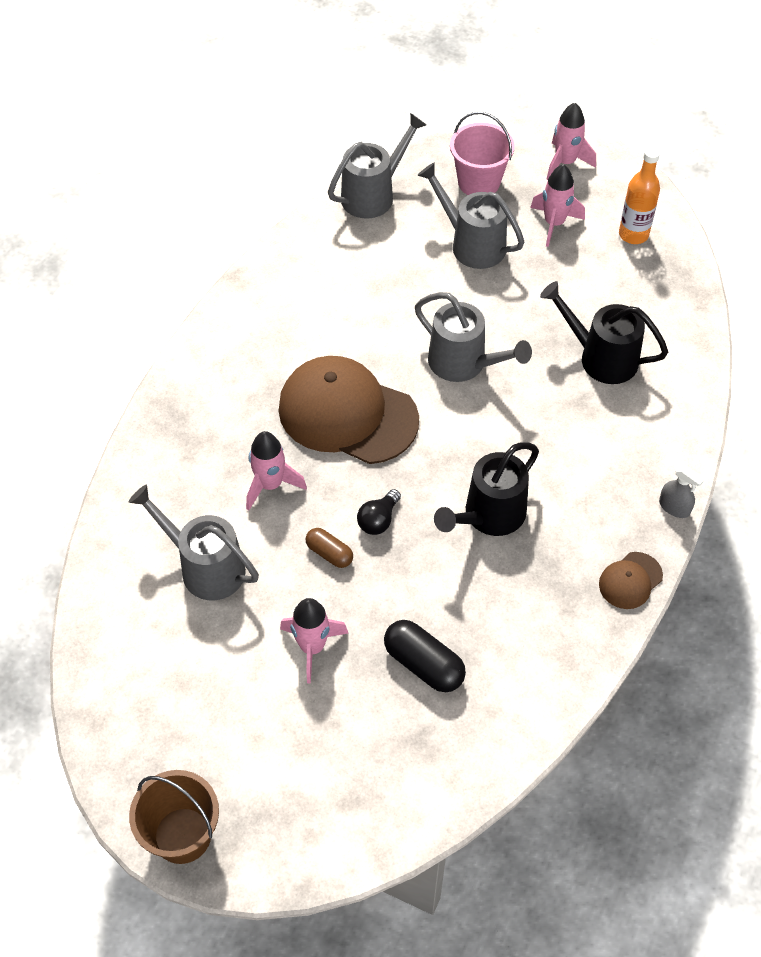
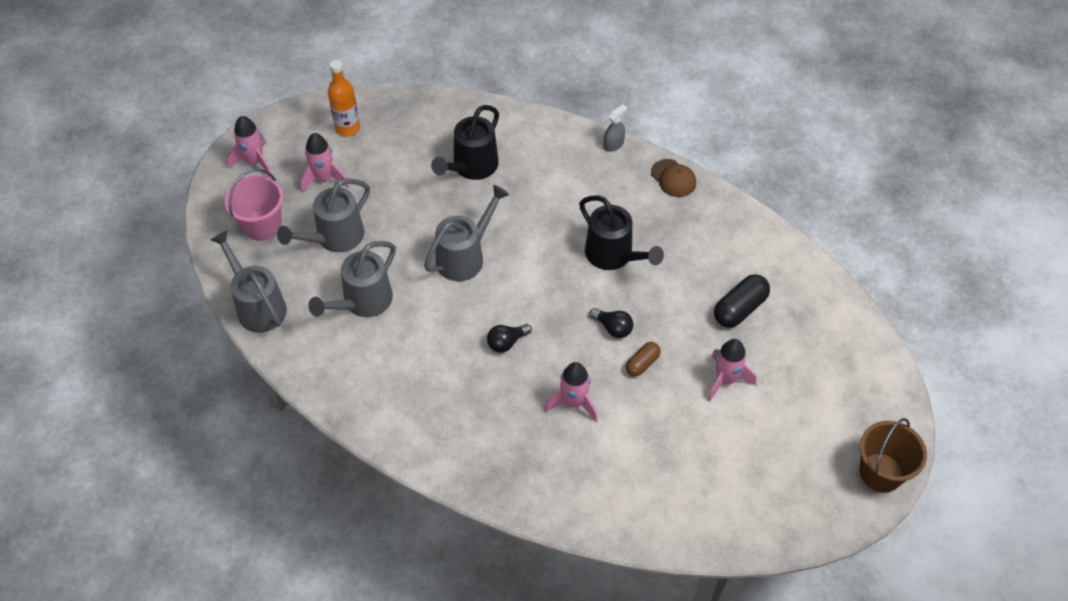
camera: 85 degrees left, 0 degrees up
(204, 567) = (651, 454): grey watering can -> grey watering can (362, 302)
(347, 414) = (506, 342): brown cap -> black light bulb

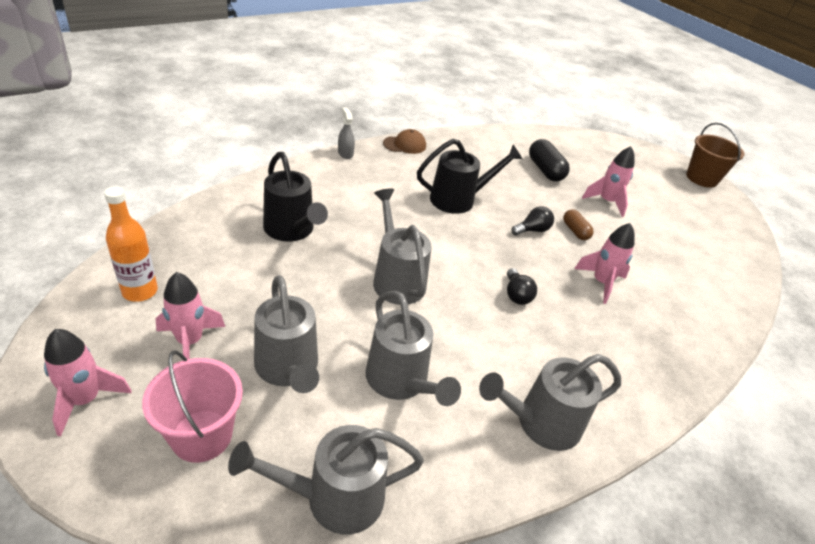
camera: 70 degrees left, 15 degrees down
(377, 396) = (540, 423): none -> grey watering can

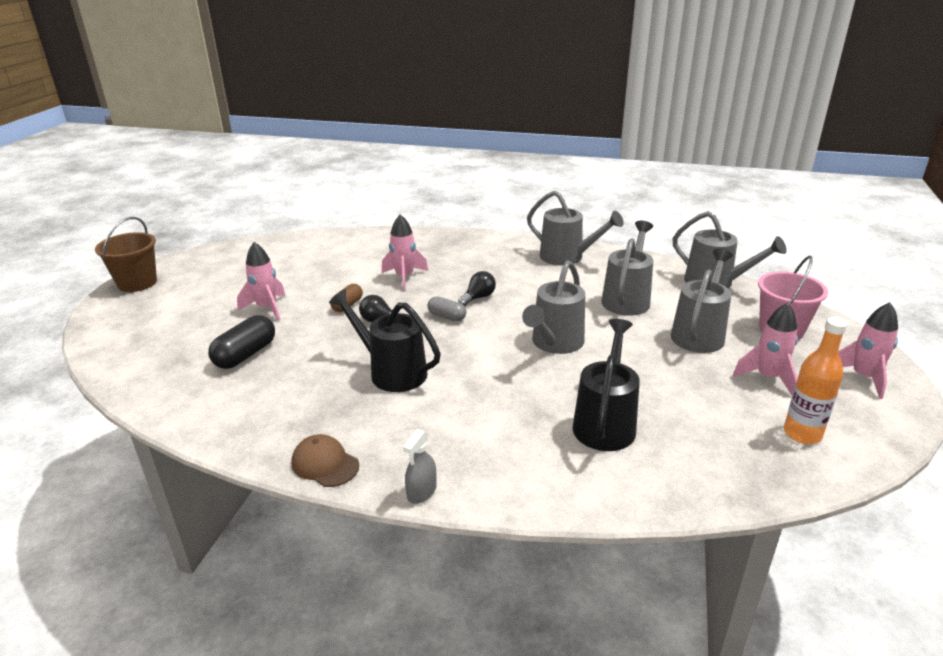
camera: 125 degrees left, 10 degrees down
(503, 260) = (447, 316): none -> grey capsule

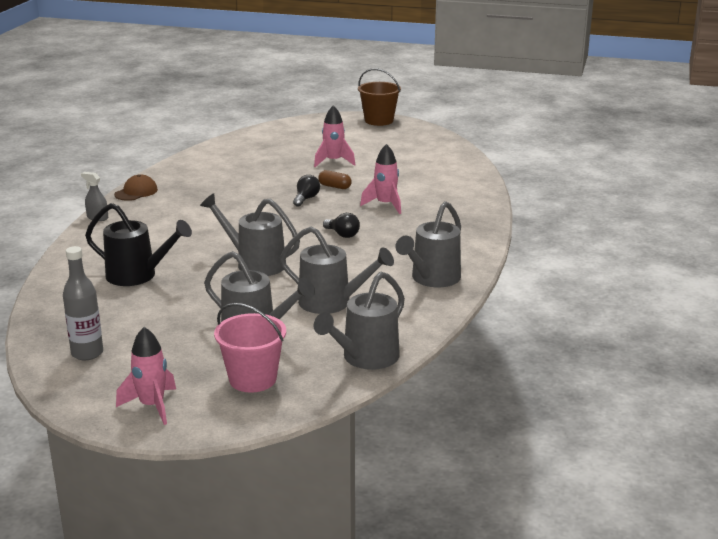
camera: 90 degrees right, 5 degrees down
(245, 355) = (266, 162): black capsule -> none
(391, 372) = (230, 205): black watering can -> none
(447, 316) = (310, 222): grey capsule -> none
(768, 378) = (170, 354): pink rocket -> none
(802, 434) = (87, 353): orange bottle -> grey bottle

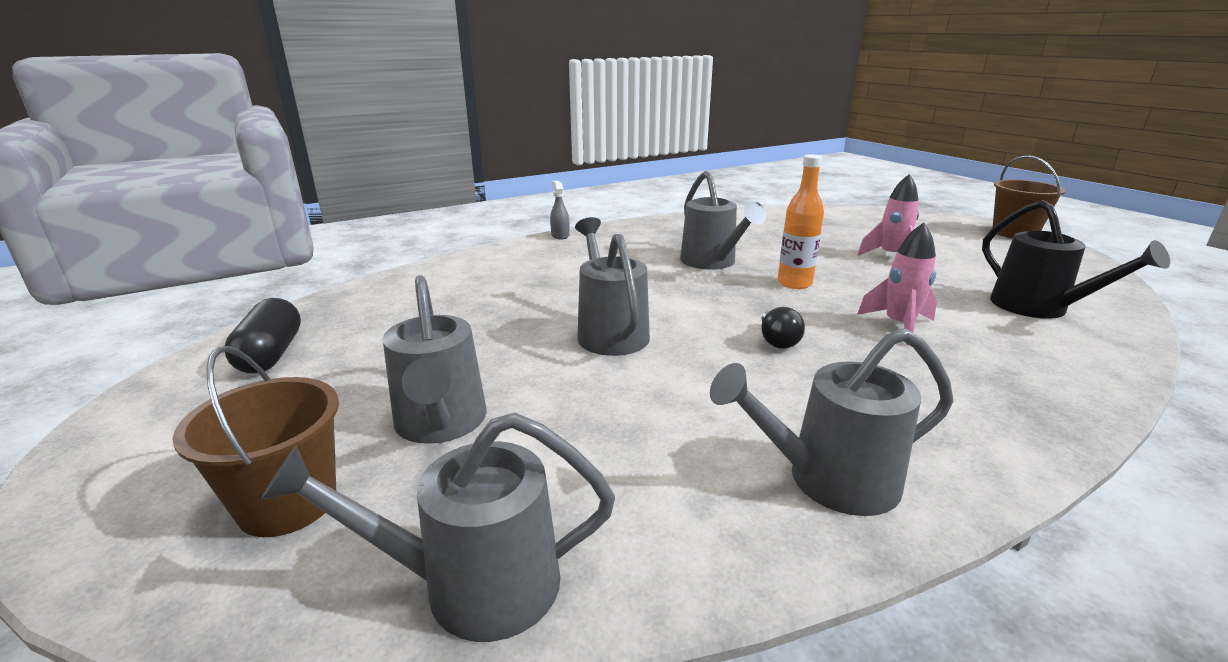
camera: 45 degrees right, 0 degrees up
(87, 353) = (271, 354): grey bottle -> black capsule
(136, 192) = (632, 226): brown cap -> none
(138, 275) = (481, 296): black watering can -> black watering can (1039, 308)
(152, 406) = (141, 464): pink rocket -> none
(252, 379) = (288, 503): pink bucket -> brown bucket
(306, 199) = (794, 283): black light bulb -> orange bottle
(332, 303) = (605, 435): grey watering can -> grey watering can (712, 262)
(334, 187) = (853, 282): brown capsule -> none

